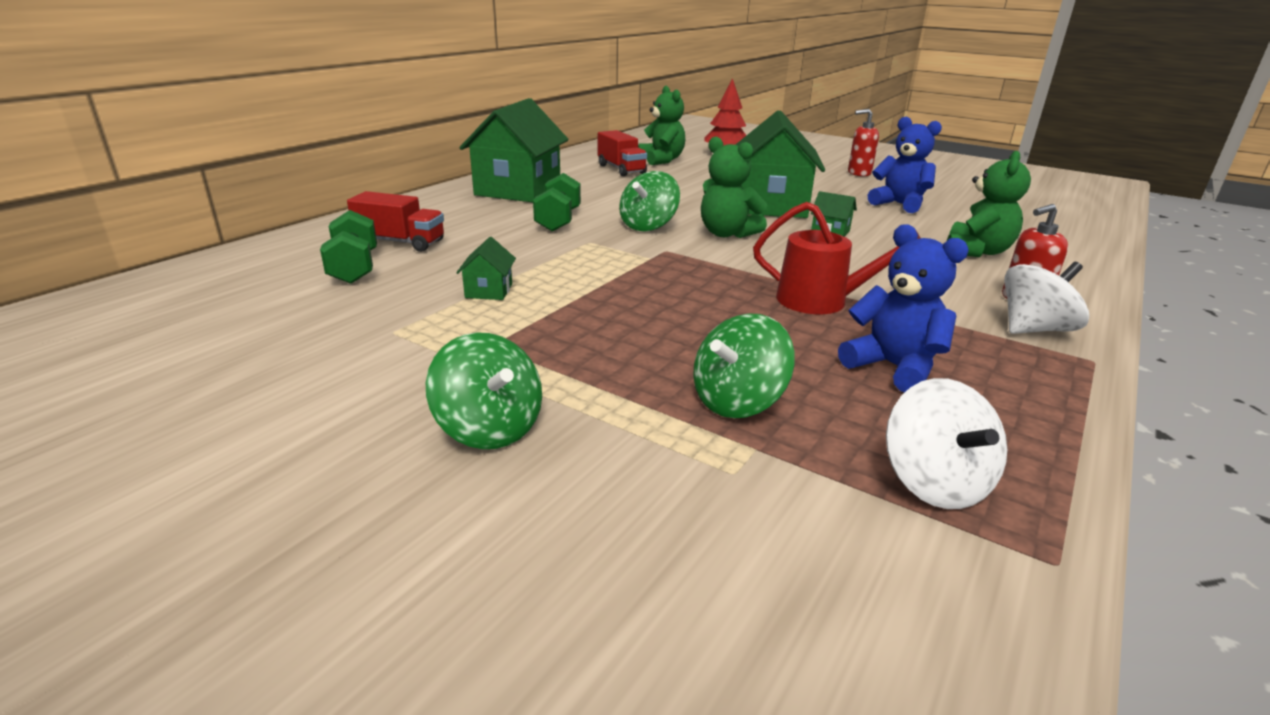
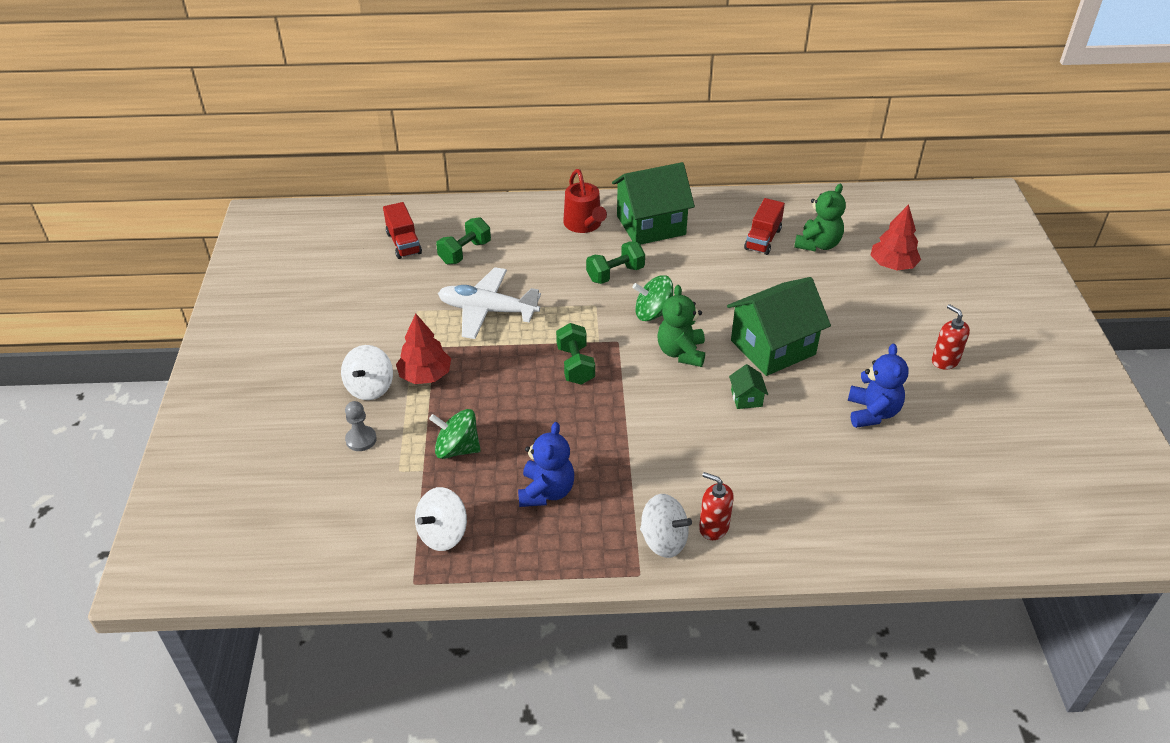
camera: 55 degrees right, 15 degrees up
(400, 242) = (512, 242): red truck -> red truck (403, 243)
(489, 291) = (487, 311): green house -> white plane
(489, 428) = (370, 387): green spinning top -> white spinning top
(540, 372) = (425, 375): none -> red tree
(607, 485) = (361, 439): none -> grey pawn
(673, 279) = (575, 365): none -> green dumbbell
(821, 301) = (609, 436): red watering can -> red watering can (584, 224)
(977, 251) = (796, 484): green teddy bear -> none

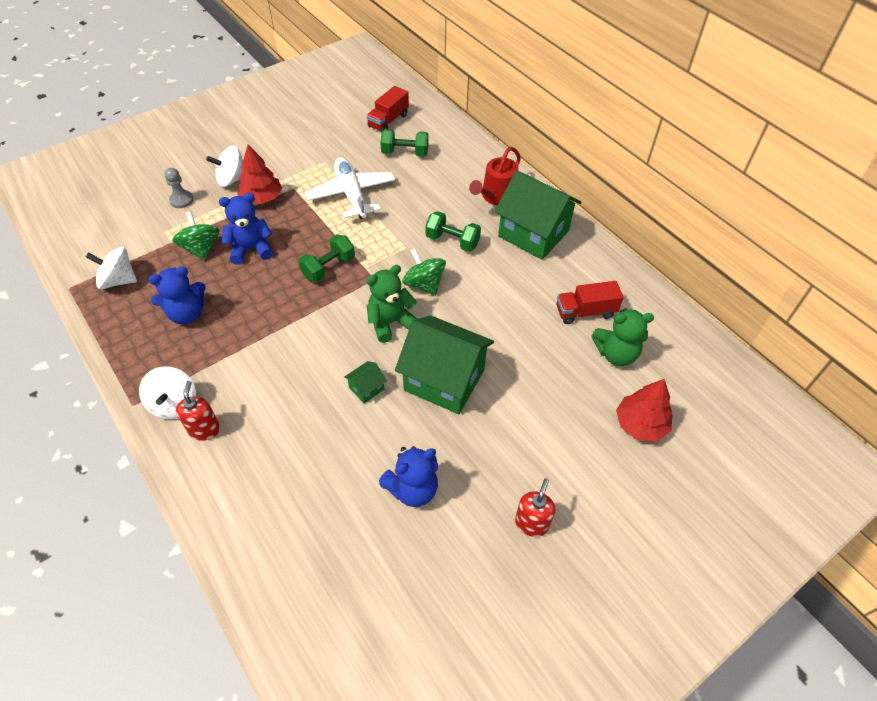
camera: 55 degrees right, 10 degrees up
(496, 411) = (251, 249): none -> blue teddy bear

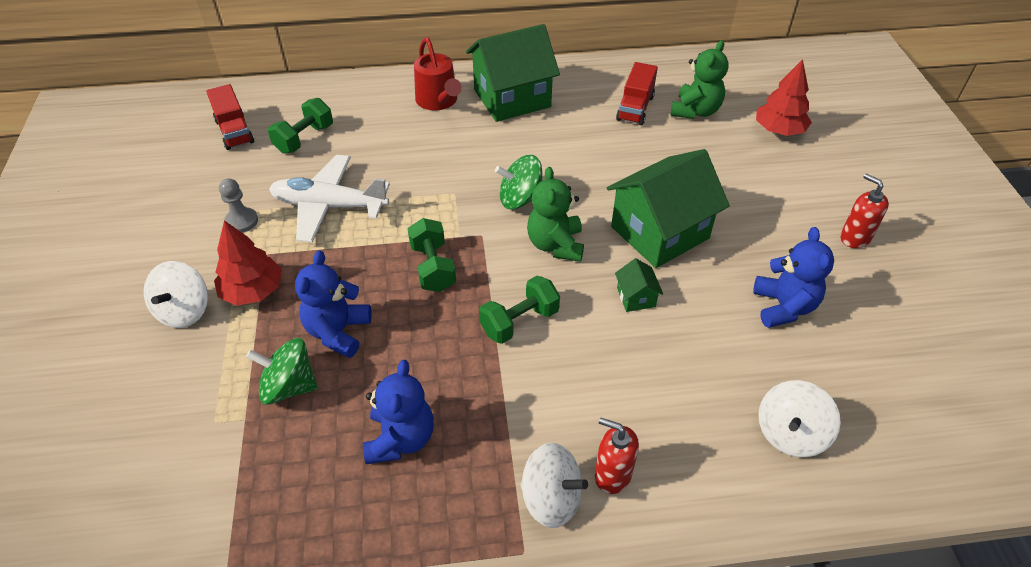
camera: 60 degrees left, 5 degrees down
(118, 280) = (267, 510): white spinning top -> white spinning top (790, 433)
(181, 200) = (168, 381): grey pawn -> grey pawn (241, 221)
(452, 241) = (475, 155): green dumbbell -> green dumbbell (519, 322)

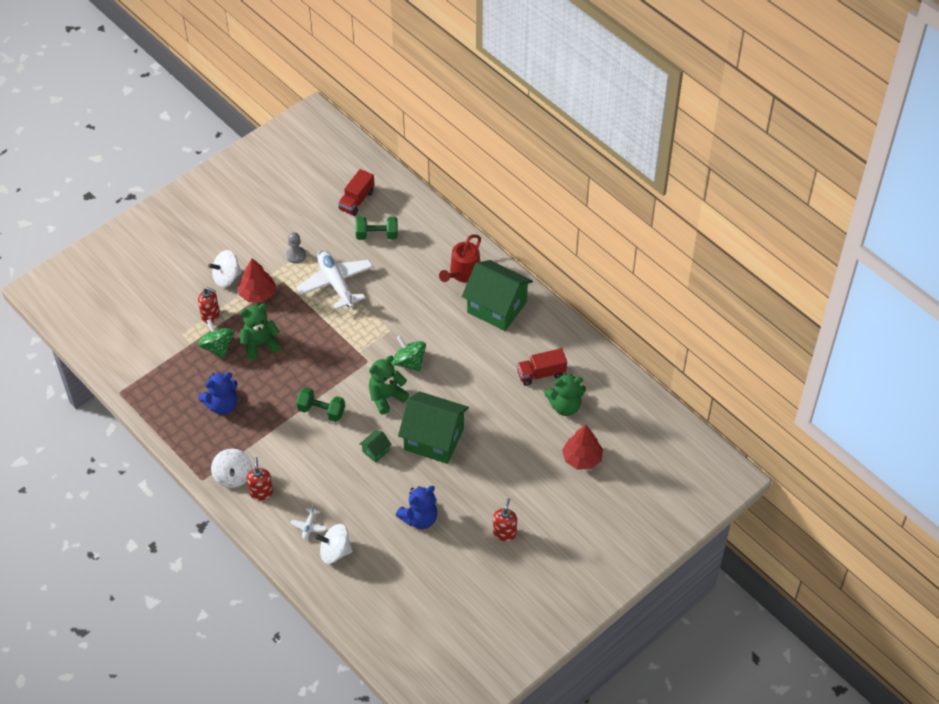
camera: 55 degrees right, 5 degrees up
(225, 365) = (210, 315): none -> red soap dispenser
(338, 332) = (260, 344): blue teddy bear -> green teddy bear
(433, 267) = (328, 355): green dumbbell -> none
(721, 443) = (309, 526): none -> white plane

